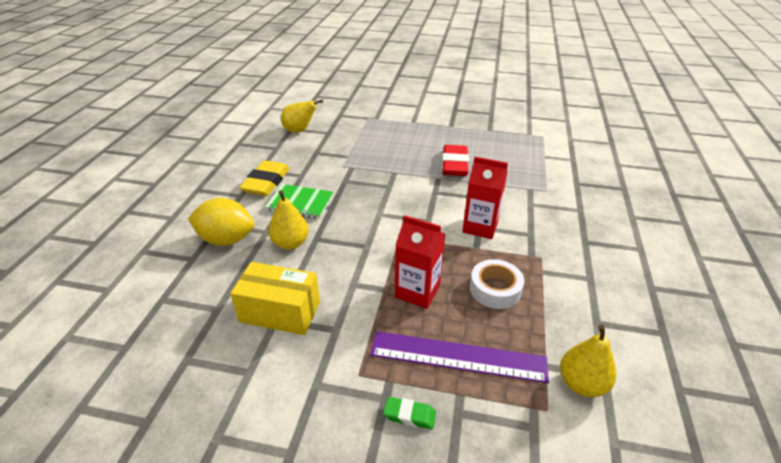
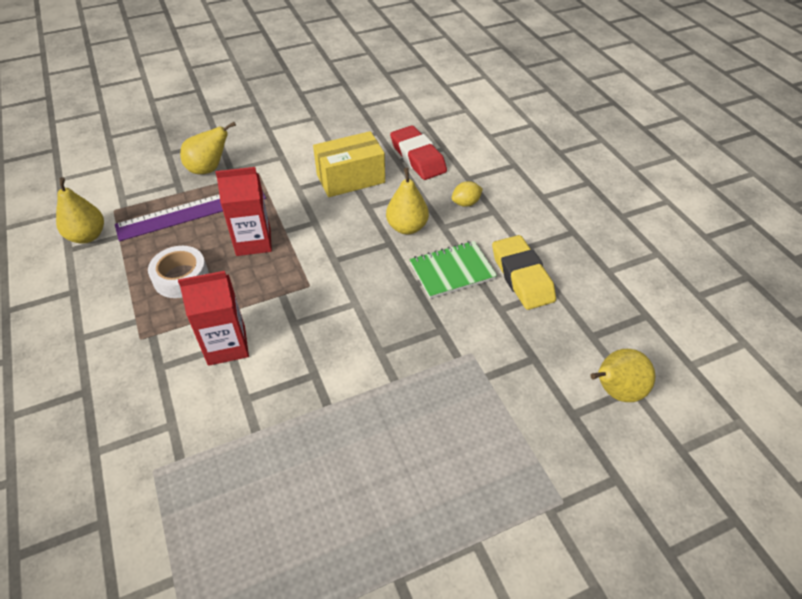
camera: 145 degrees right, 10 degrees up
(226, 239) = (466, 203): yellow lemon -> yellow lemon, size x0.50
(409, 415) = (209, 169): green eraser -> yellow pear
(454, 165) = (321, 451): red eraser -> red eraser (417, 157)

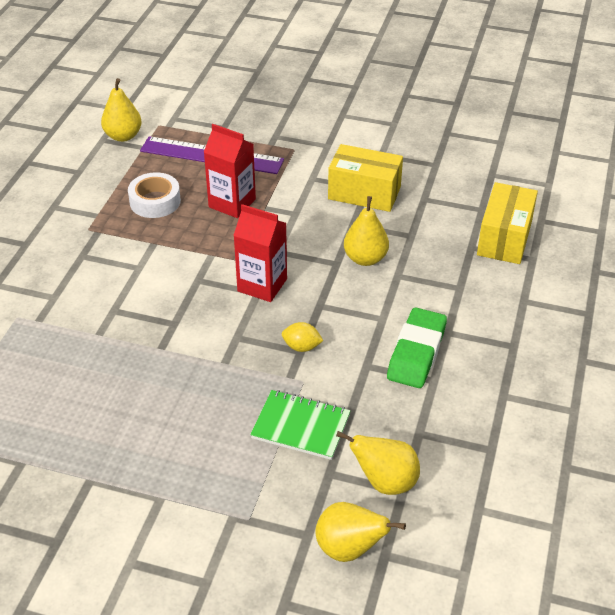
camera: 40 degrees right, 5 degrees down
(209, 169) = (259, 127): yellow pear -> yellow pear (349, 549)
(226, 345) = (137, 267): red carton -> red carton (262, 285)
(417, 157) = (445, 205): red eraser -> none
(452, 271) = (361, 314): green notebook -> green notebook (301, 426)
(466, 203) = (442, 267): yellow lemon -> yellow lemon (301, 347)
(481, 160) = (504, 238): none -> yellow box
(522, 276) = (416, 353): yellow eraser -> green eraser

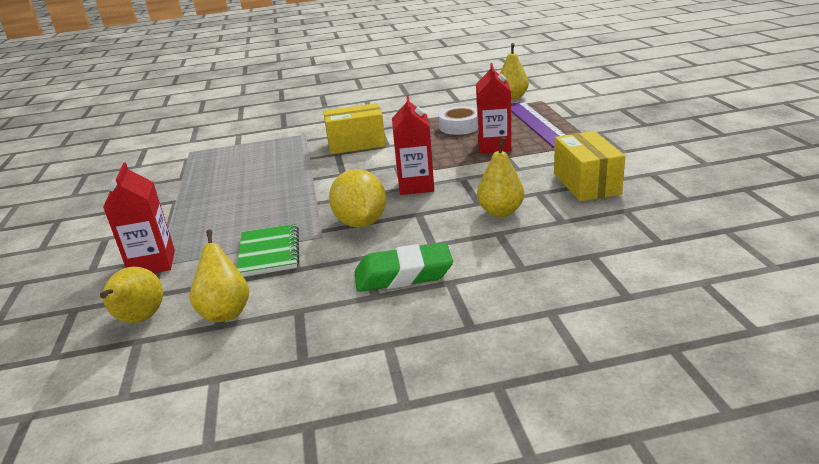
camera: 65 degrees right, 15 degrees down
(241, 524) = (152, 263): none -> red carton
(301, 347) = (361, 223): yellow lemon -> yellow lemon, size x2.01
(504, 238) = (634, 268): yellow box -> yellow box (356, 144)

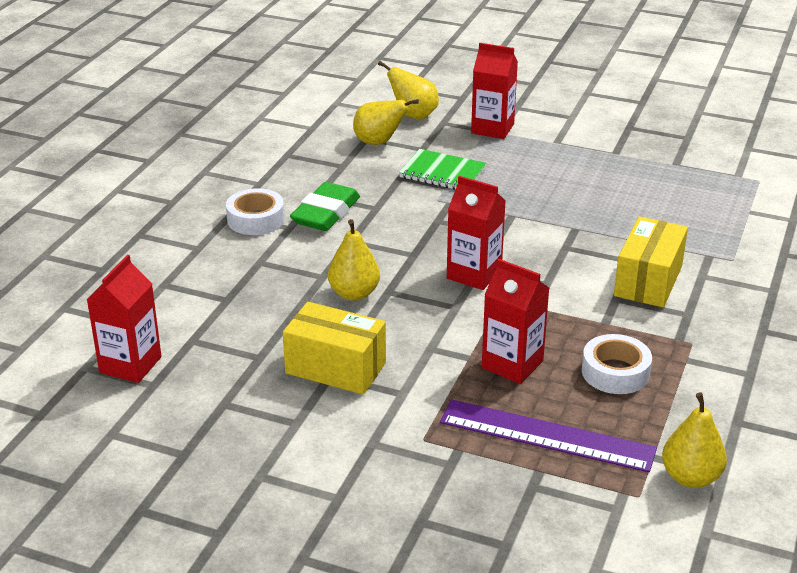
camera: 120 degrees right, 5 degrees up
(361, 223) = (436, 223): yellow lemon -> none
(460, 306) = (256, 219): none -> white tape
(732, 249) = (130, 365): none -> red carton

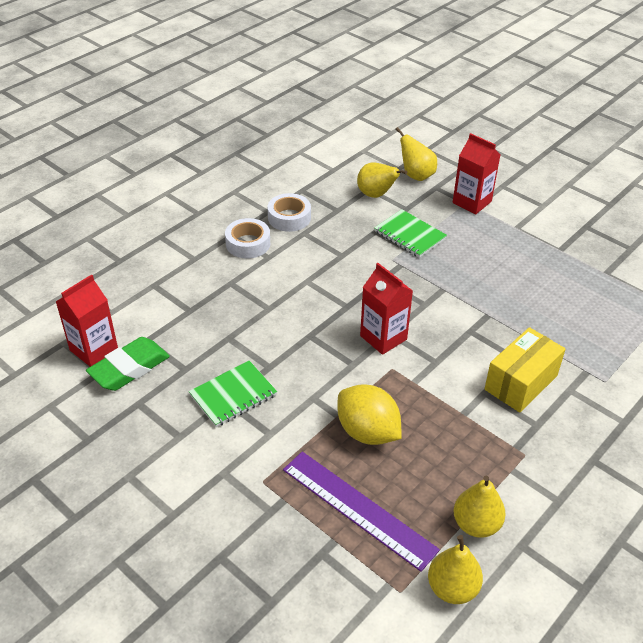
camera: 20 degrees right, 10 degrees up
(326, 213) = (301, 251): green eraser -> green eraser (129, 368)
(335, 368) = (233, 395): yellow box -> green notebook
(354, 293) = (283, 330): yellow pear -> yellow pear (476, 524)
(512, 364) = (367, 432): red carton -> yellow lemon
(615, 372) = (445, 464): white tape -> white tape (289, 218)

